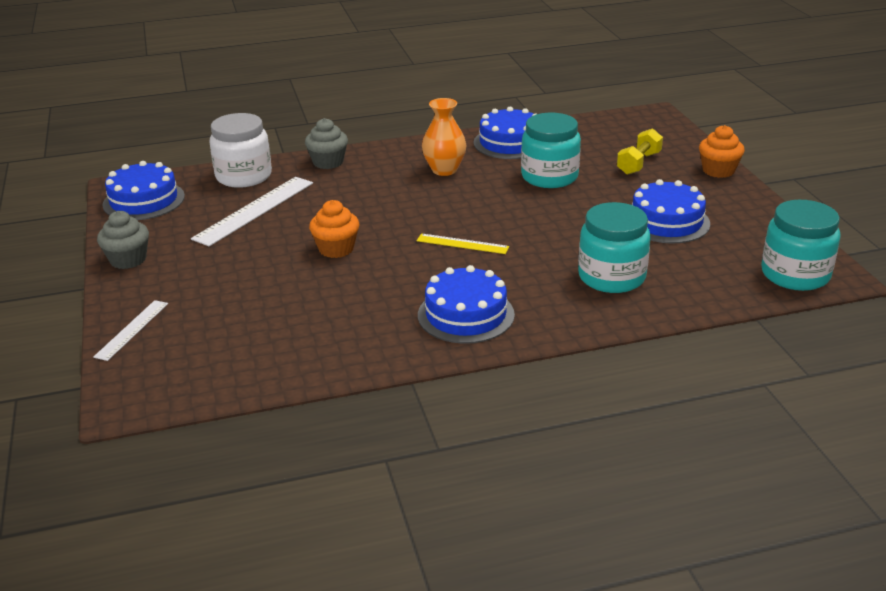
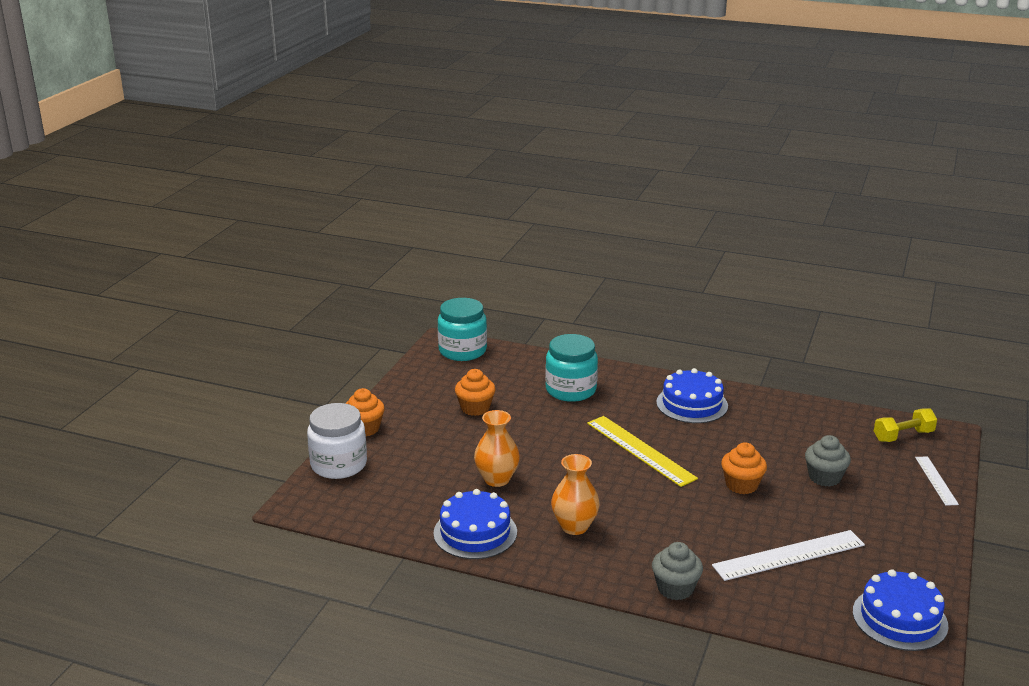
camera: 145 degrees left, 5 degrees down
(128, 260) = (929, 546): grey cupcake -> grey cupcake (824, 477)
(132, 329) = (936, 480): white ruler -> white ruler turned 60 degrees counterclockwise
(244, 176) = (777, 608): white jar -> white jar (339, 465)
(462, 244) = (640, 450): yellow ruler -> yellow ruler, size x1.75
(549, 177) = (497, 479): turquoise jar -> orange vase
(639, 163) = (408, 460): yellow dumbbell -> yellow dumbbell (903, 436)
(666, 221) = (475, 408): blue cake -> orange cupcake

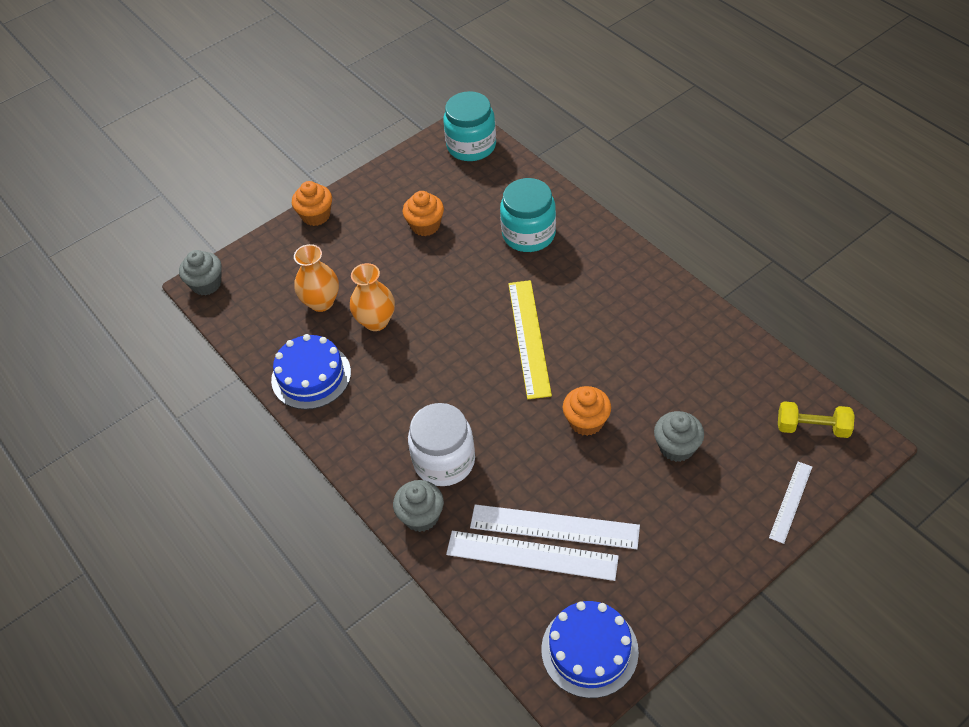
camera: 35 degrees right, 25 degrees up
(301, 503) = (206, 284): none -> grey cupcake
(339, 465) = (265, 251): white jar -> white jar (444, 461)
(574, 526) = (396, 405): orange vase -> orange vase (321, 302)
(692, 404) = (629, 297): blue cake -> none
(791, 579) = (531, 555): none -> white ruler

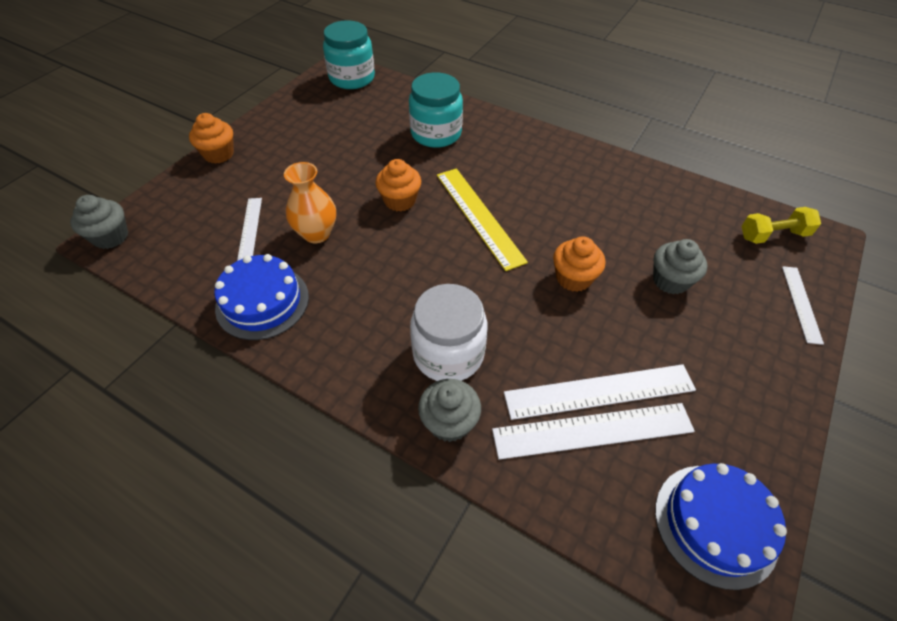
camera: 25 degrees left, 0 degrees up
(321, 302) = (250, 228): orange vase -> white ruler
(425, 225) = (334, 143): orange cupcake -> orange cupcake (400, 200)

